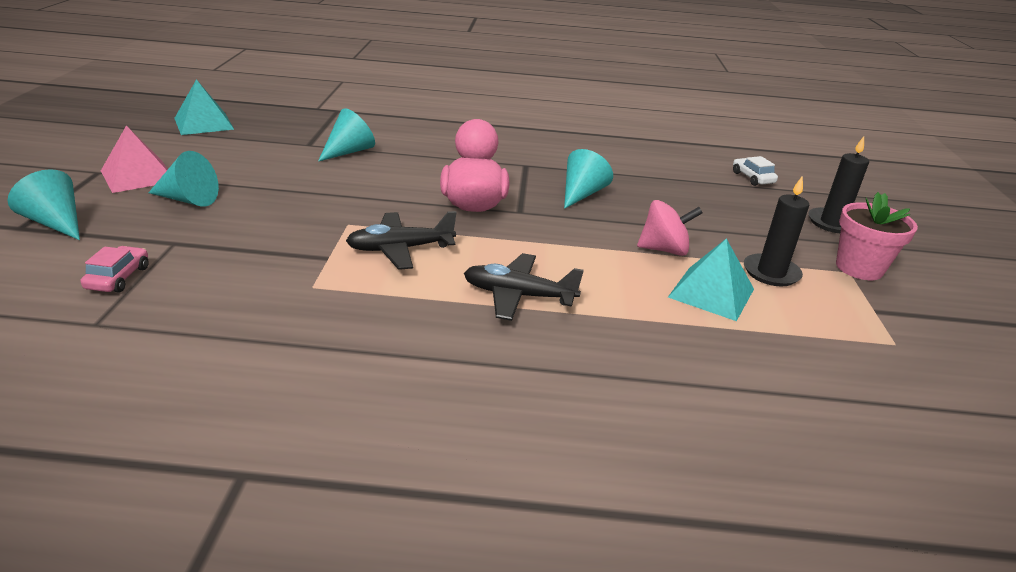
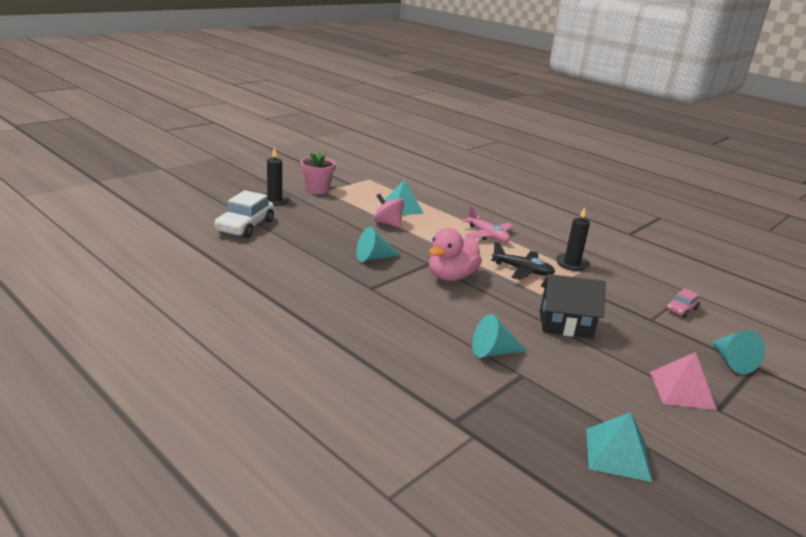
camera: 140 degrees left, 5 degrees down
(188, 199) = (640, 349): turquoise cone -> none
(292, 197) = (565, 325): none -> black house
(518, 295) = (487, 235): black plane -> pink plane
(752, 178) = (245, 226): white car -> white car, size x1.94
(771, 273) = (360, 202): black candle -> black candle (571, 264)

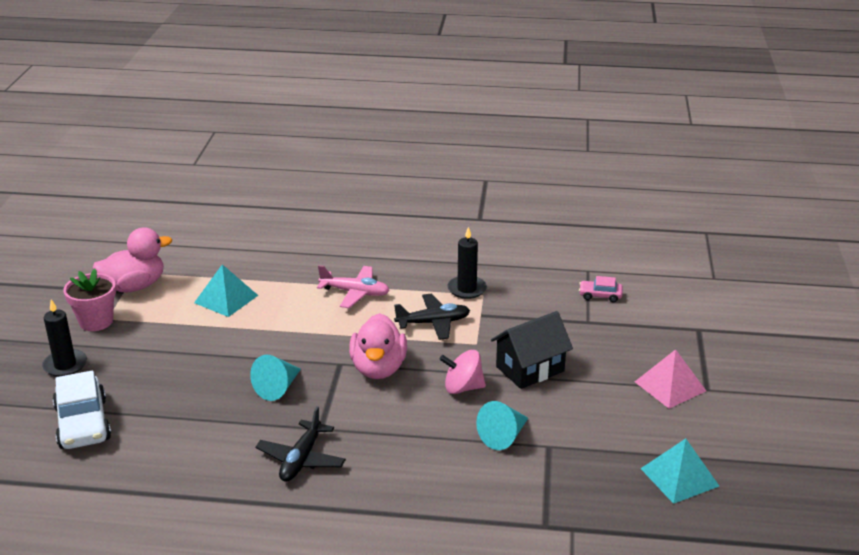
camera: 35 degrees left, 5 degrees up
(336, 297) = (301, 459): none -> black plane
(359, 184) = (134, 286): none -> pink duck
(388, 223) = (237, 331): pink spinning top -> pink spinning top (462, 388)
(681, 309) = (600, 295): pink car -> pink car turned 90 degrees clockwise
(732, 361) = (679, 334): turquoise cone -> none

